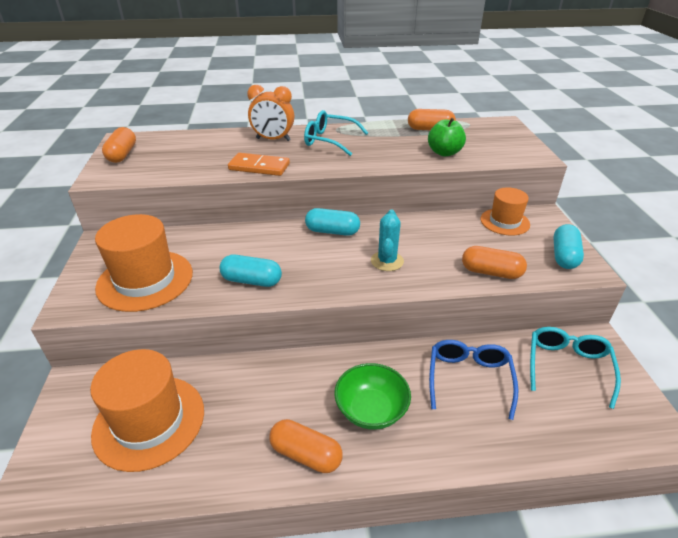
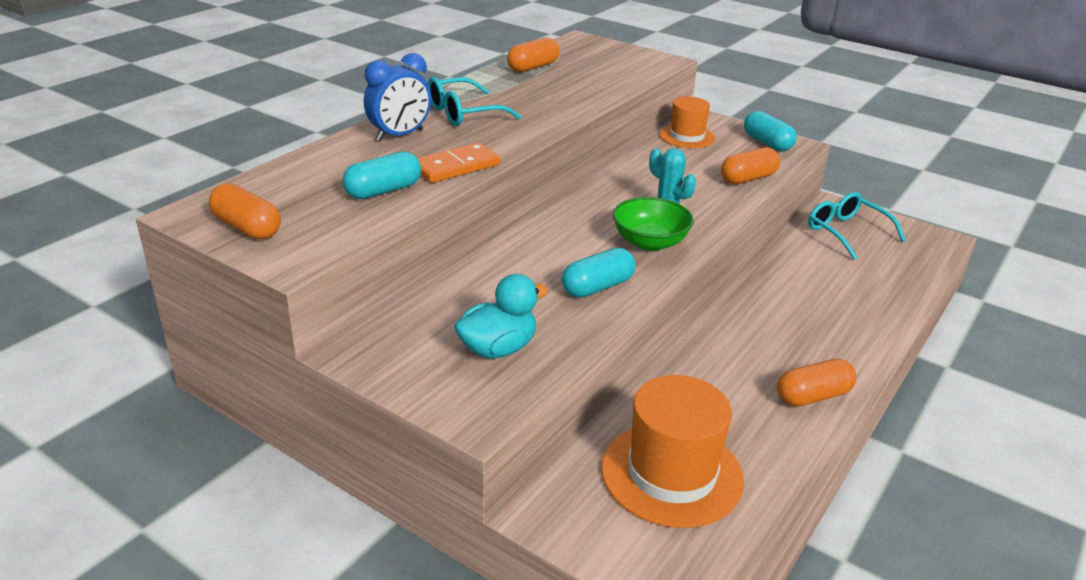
camera: 50 degrees left, 5 degrees down
(145, 280) = (498, 349): orange hat -> turquoise duck
(273, 139) = (400, 135): orange clock -> blue clock
(332, 231) = (575, 211): turquoise capsule -> turquoise capsule (383, 191)
(371, 410) = (796, 339): green bowl -> green bowl (650, 242)
(444, 153) = (592, 84): green apple -> none
(469, 379) = (813, 278): blue glasses -> none

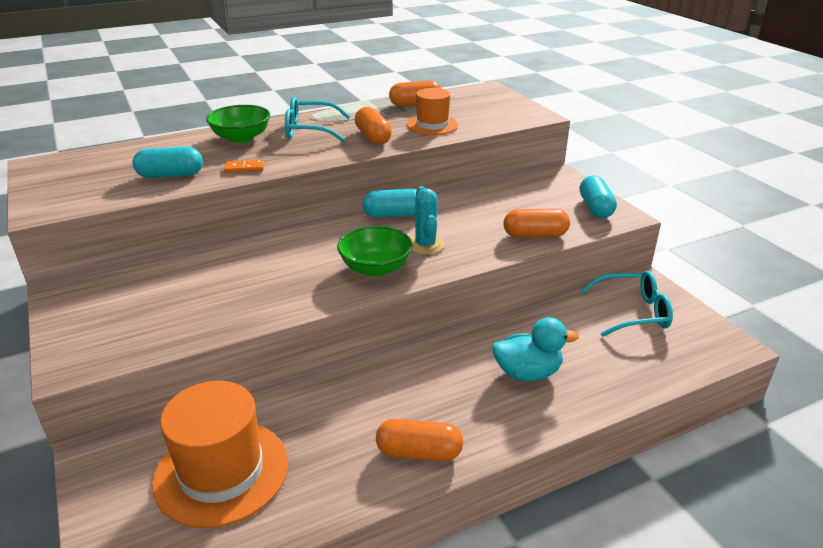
camera: 30 degrees right, 0 degrees up
(247, 228) = (53, 181): orange capsule -> orange capsule (373, 137)
(400, 135) = (241, 138): blue clock -> green bowl
(456, 167) = (244, 168): orange domino -> orange domino, size x0.56
(498, 349) = (152, 318): turquoise duck -> turquoise duck (527, 373)
(597, 287) = (286, 293): turquoise capsule -> turquoise capsule (394, 215)
(687, 136) = (525, 187): orange hat -> orange hat (432, 125)
(847, 233) = (632, 312): turquoise glasses -> turquoise glasses turned 90 degrees clockwise

